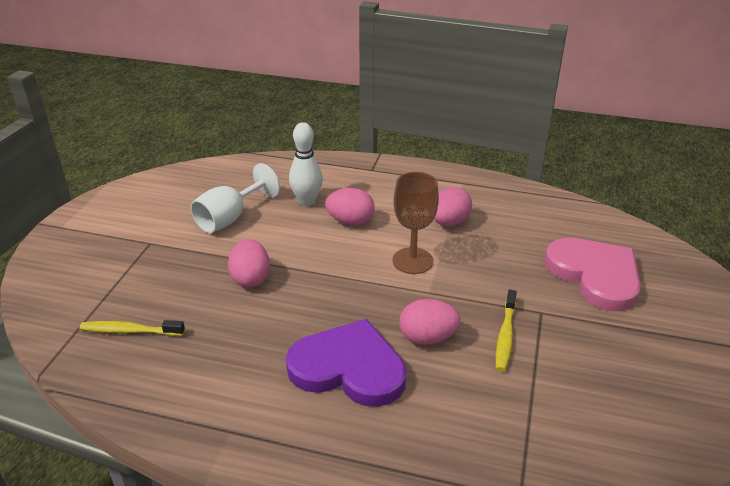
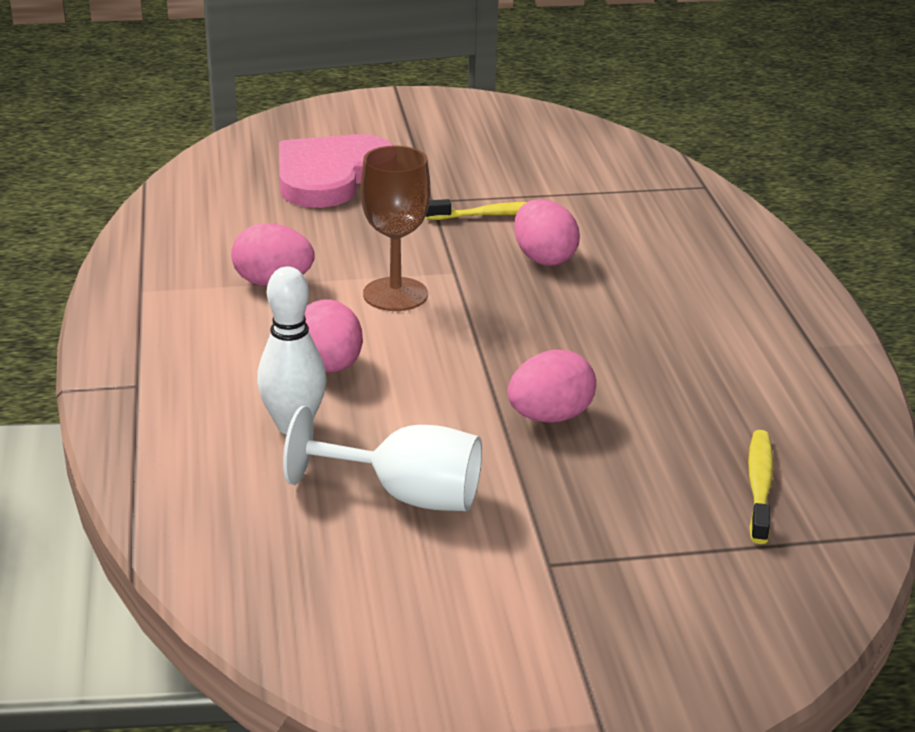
camera: 115 degrees left, 5 degrees down
(130, 331) = (759, 486): yellow toothbrush -> yellow toothbrush turned 150 degrees counterclockwise
(349, 368) = (643, 296): purple heart -> none

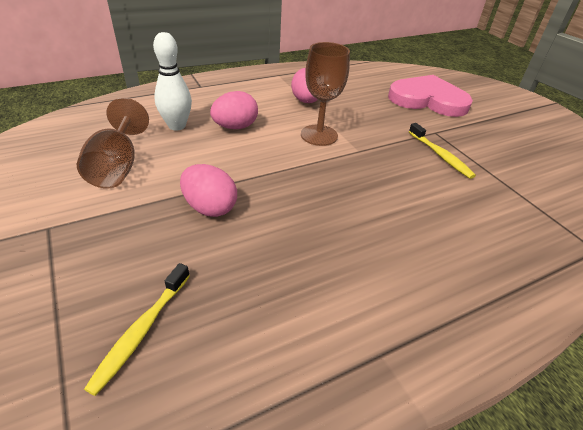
camera: 70 degrees right, 10 degrees up
(406, 496) = (117, 167): white goblet -> brown goblet
(544, 258) = (403, 181): pink egg -> none
(759, 486) = (141, 331): yellow toothbrush -> yellow toothbrush turned 120 degrees clockwise

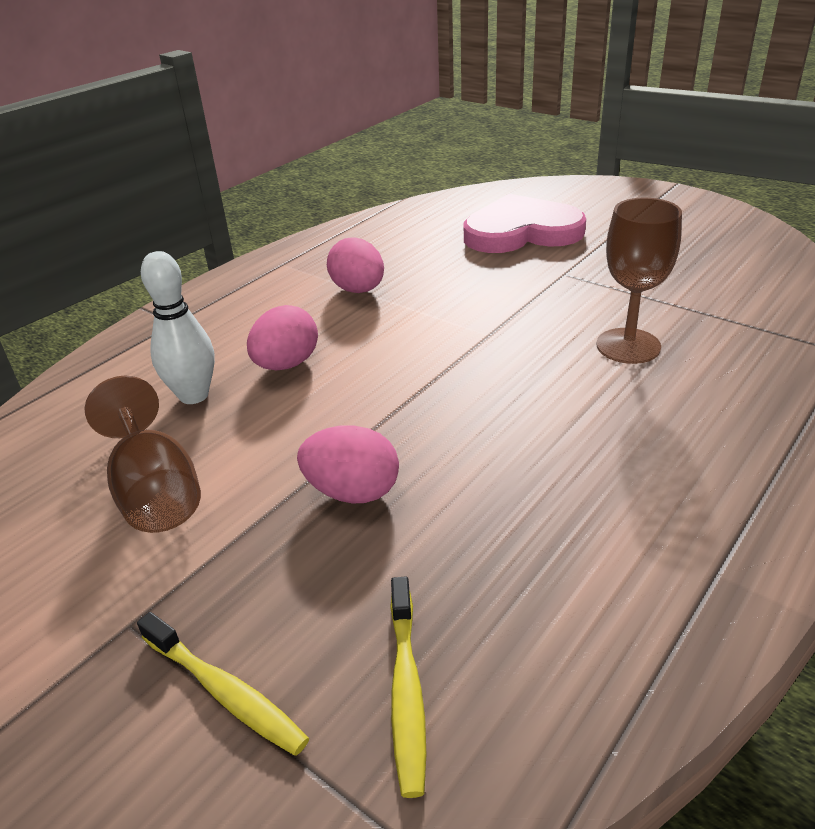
camera: 20 degrees left, 5 degrees down
(319, 135) = (417, 333): brown goblet -> brown goblet (628, 346)
(440, 155) = (595, 303): yellow toothbrush -> yellow toothbrush (225, 692)

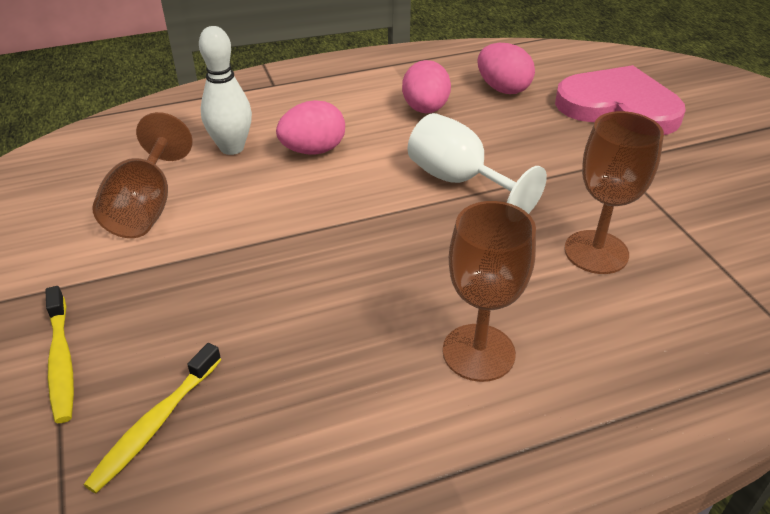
camera: 30 degrees right, 5 degrees up
(352, 492) = (260, 269): pink egg -> pink egg (503, 89)
(456, 337) = (459, 181): none -> white goblet
(628, 465) = (478, 352): none -> brown goblet

